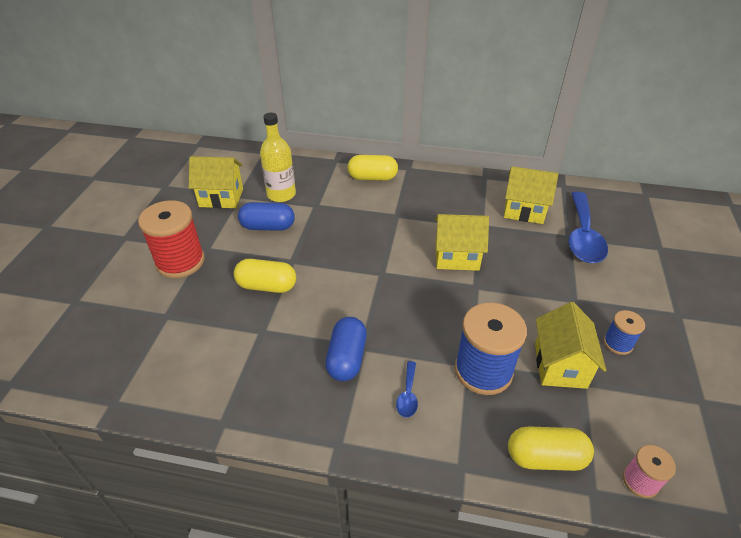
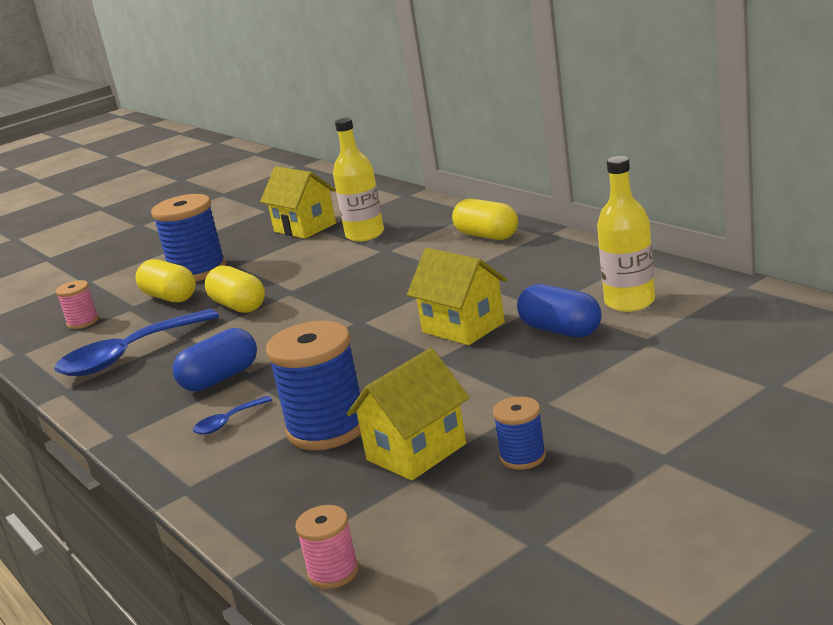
camera: 45 degrees right, 20 degrees down
(136, 346) = (83, 322): none -> pink spool
(180, 261) = (198, 271): red spool -> blue spool
(268, 227) = (311, 259): blue capsule -> blue capsule (561, 330)
(524, 210) = (629, 302): yellow house -> yellow bottle
(545, 457) = (272, 514): yellow capsule -> yellow capsule (170, 297)
(583, 236) = (669, 345): blue spoon -> blue spoon (128, 355)

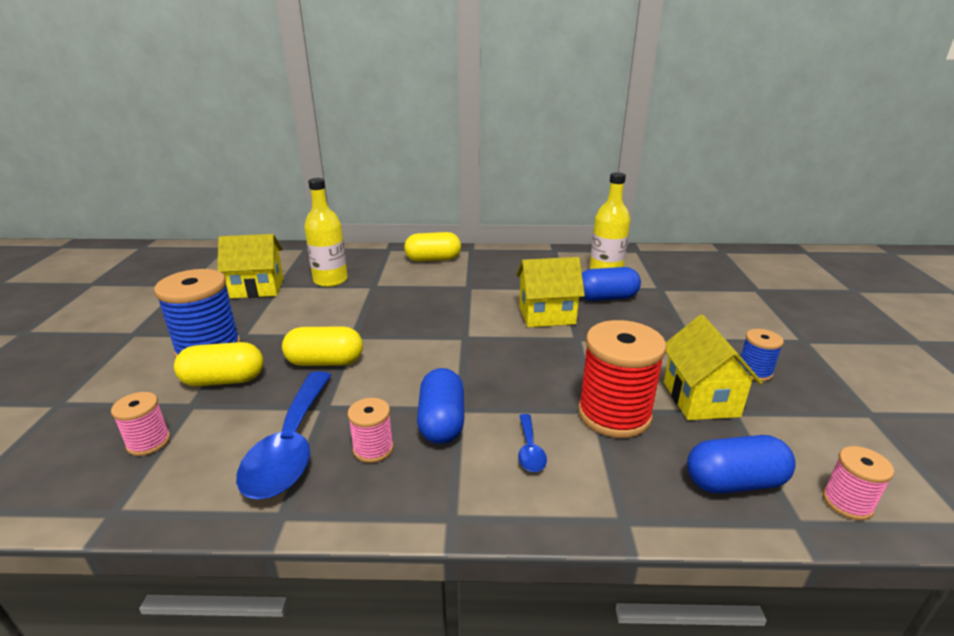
camera: 55 degrees left, 5 degrees up
(158, 377) = (373, 449): none -> pink spool
(295, 513) = (734, 482): none -> blue capsule
(327, 428) = (614, 414): blue spool -> red spool

